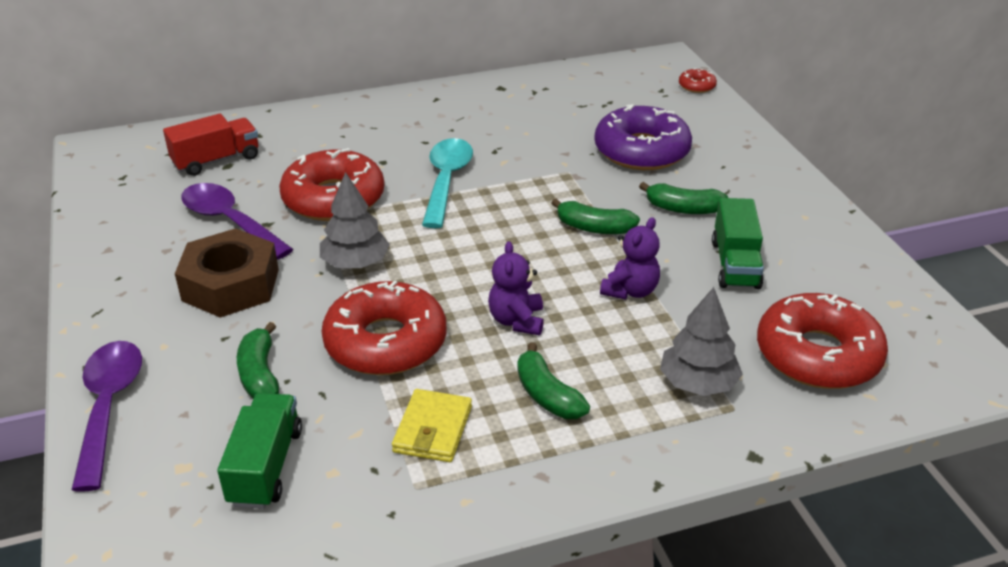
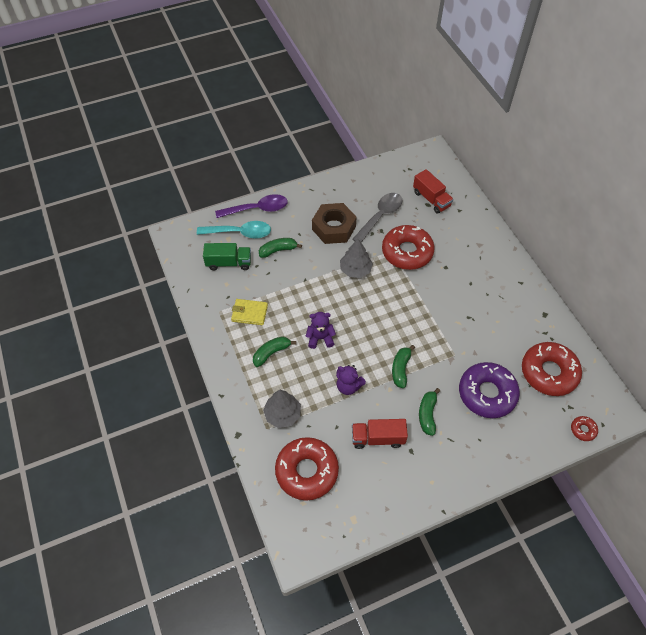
camera: 85 degrees right, 20 degrees up
(229, 222) = (380, 216): purple spoon -> grey spoon
(385, 342) = (301, 289): red donut -> red donut (549, 372)
(446, 181) = (433, 297): turquoise spoon -> turquoise spoon (240, 233)
(735, 264) = (378, 438): green truck -> red truck

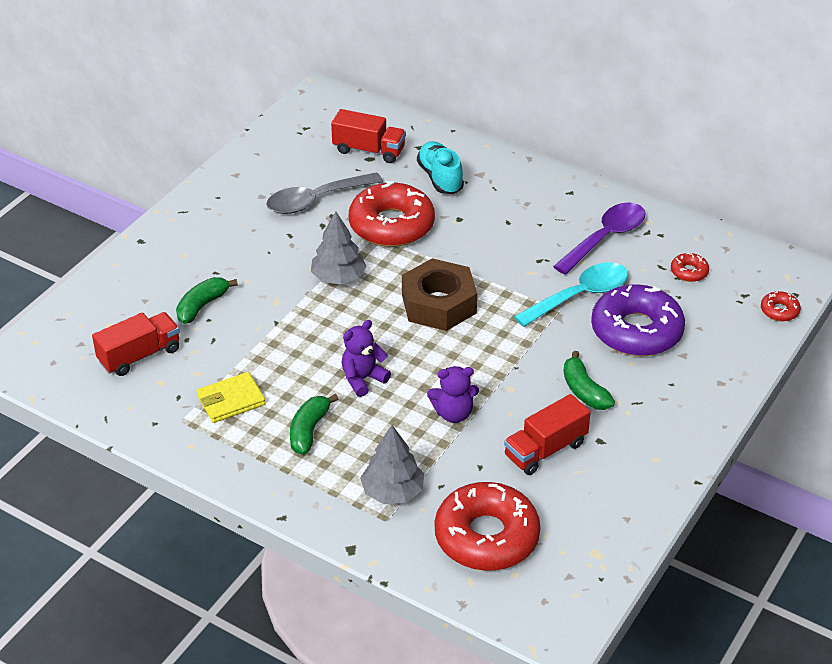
camera: 35 degrees left, 15 degrees down
(229, 263) = (139, 355): green truck -> red truck
(240, 233) = (121, 311): turquoise spoon -> turquoise spoon (580, 295)
(257, 209) = (121, 270): purple spoon -> purple spoon (605, 238)
(334, 228) = (260, 242): brown nut -> brown nut (438, 304)
(380, 216) = (316, 200): grey spoon -> grey spoon turned 120 degrees counterclockwise
(401, 369) = (504, 359): green banana -> none
(455, 236) = (440, 178): none -> turquoise shoe
(549, 372) = (689, 272): red donut -> red donut, size x0.43

